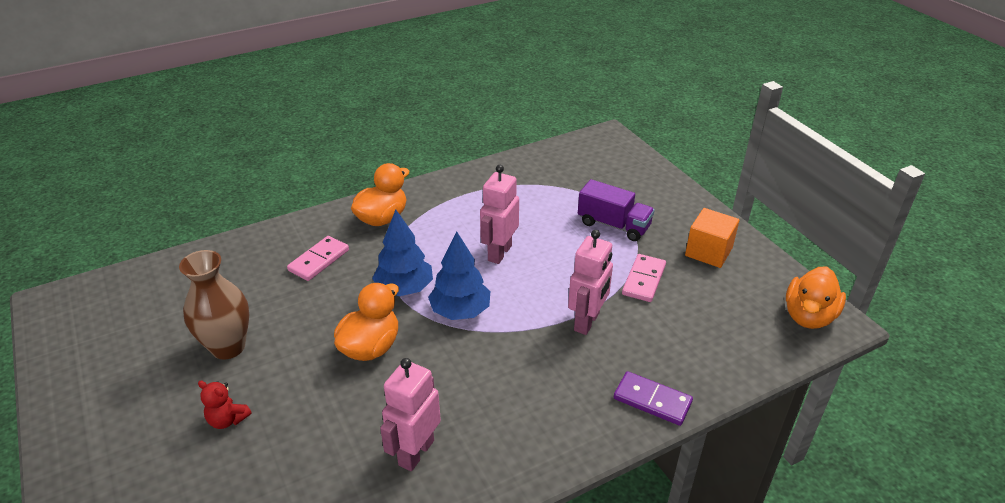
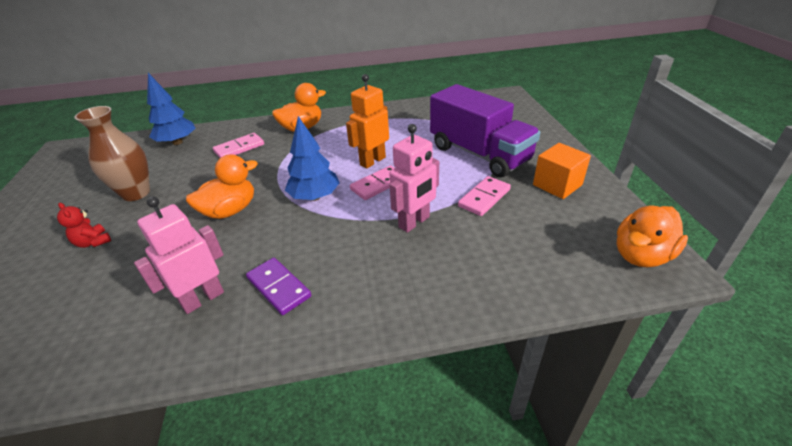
camera: 20 degrees right, 0 degrees up
(404, 288) = (284, 174): blue tree -> blue tree (177, 142)
(499, 253) = (372, 161): pink robot -> orange robot
(524, 283) = (378, 185): none -> pink domino
(613, 225) = (479, 154): purple truck -> purple truck, size x1.67
(652, 400) = (438, 301): purple domino -> purple domino (278, 287)

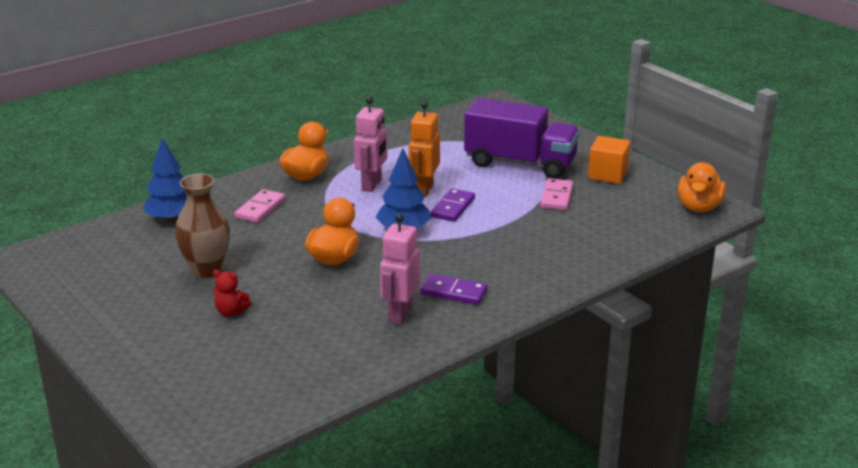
camera: 30 degrees left, 10 degrees down
(378, 185) = (453, 207): pink domino -> purple domino
(414, 222) = (516, 227): pink robot -> pink robot (372, 185)

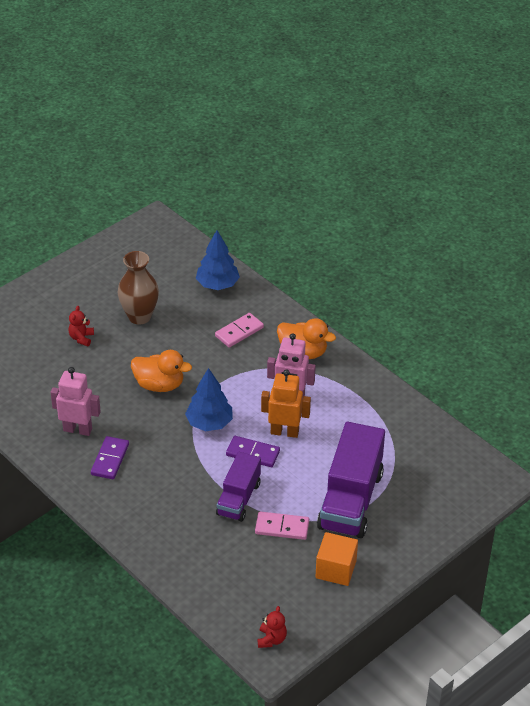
camera: 85 degrees right, 15 degrees up
(260, 208) = (239, 332): pink domino -> pink domino turned 60 degrees counterclockwise
(517, 217) = (238, 499): none -> purple truck
(699, 207) = (271, 639): orange duck -> red teddy bear

